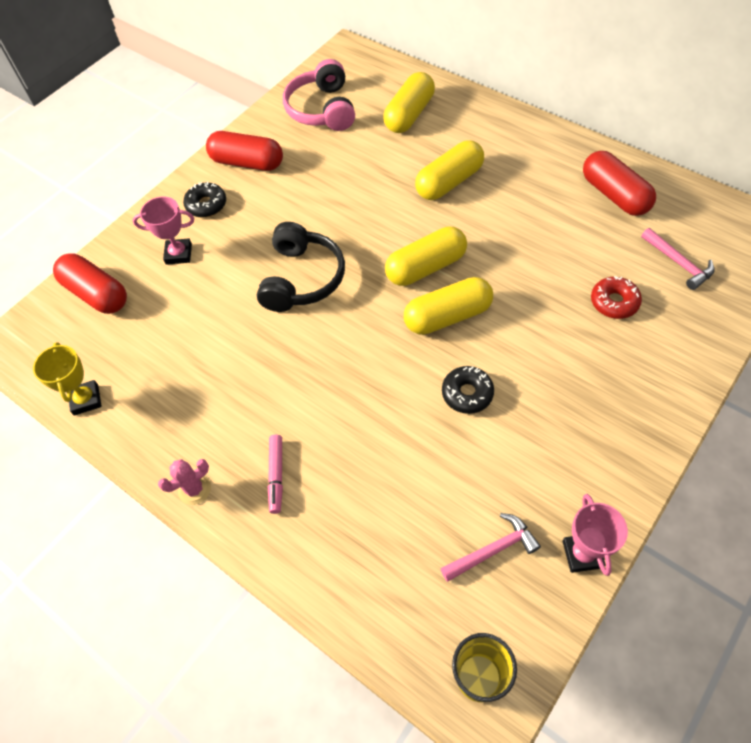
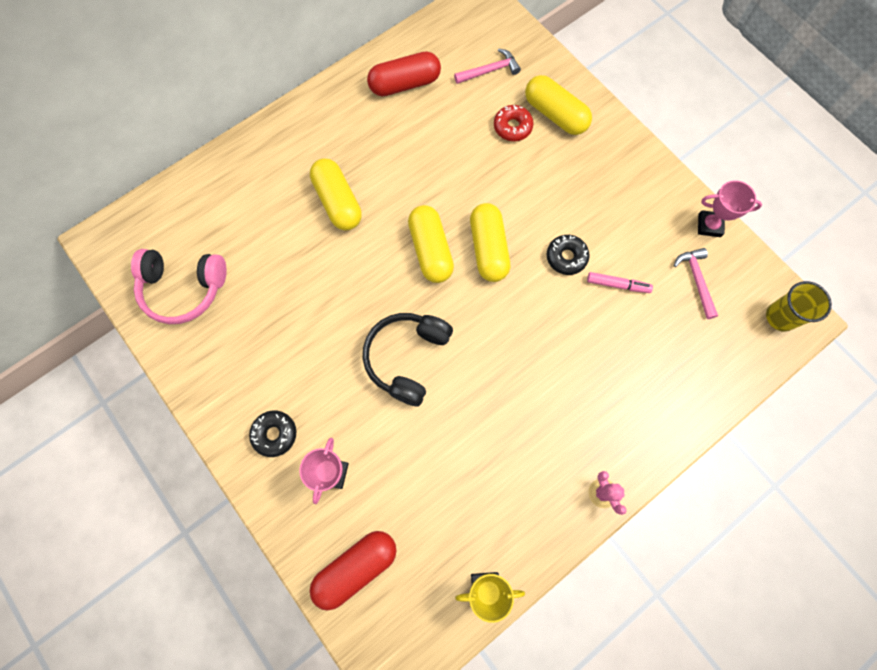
camera: 80 degrees left, 15 degrees up
(247, 162) = (230, 381): red capsule -> none
(276, 476) = (605, 422): pink marker -> pink marker (617, 285)
(302, 278) = (407, 358): black headphones -> black headphones turned 90 degrees counterclockwise
(409, 114) = (232, 209): yellow capsule -> yellow capsule (555, 114)

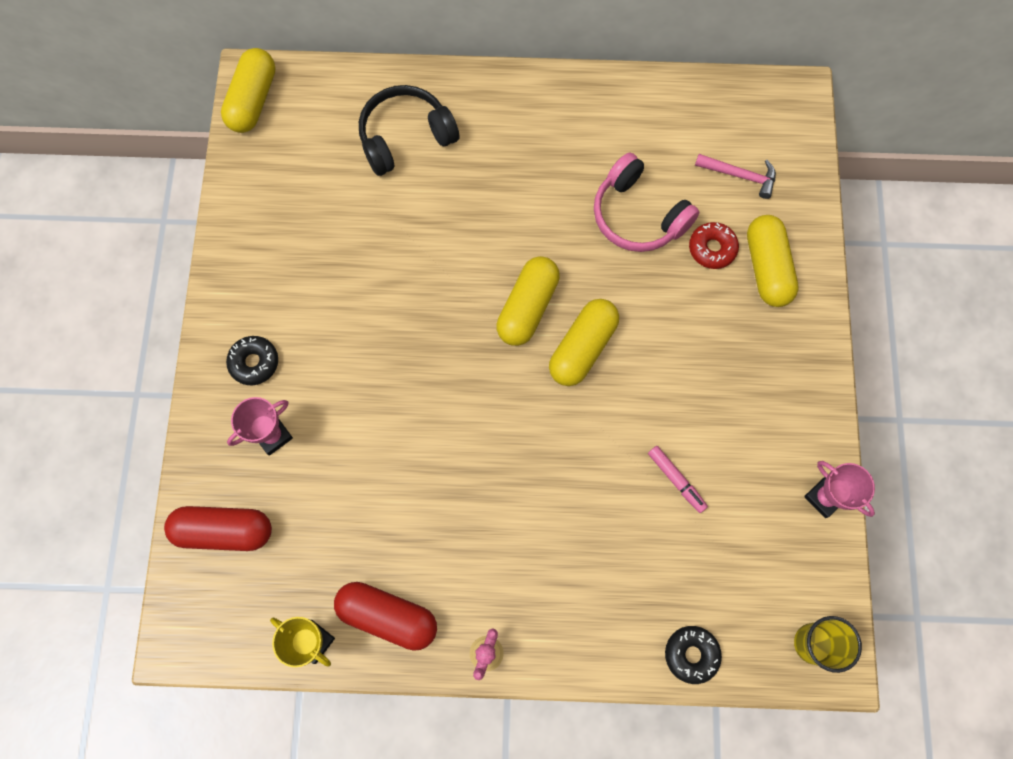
camera: 40 degrees right, 0 degrees up
(183, 289) = (285, 175): pink headphones -> pink headphones (638, 215)
(338, 202) = (482, 197): yellow capsule -> yellow capsule (253, 100)
(405, 84) = (643, 128): red capsule -> red capsule (388, 616)
(407, 358) = (420, 388): black headphones -> black headphones (405, 137)
(566, 257) = (650, 414): black donut -> black donut (691, 654)
(696, 280) = (759, 539): pink hammer -> none

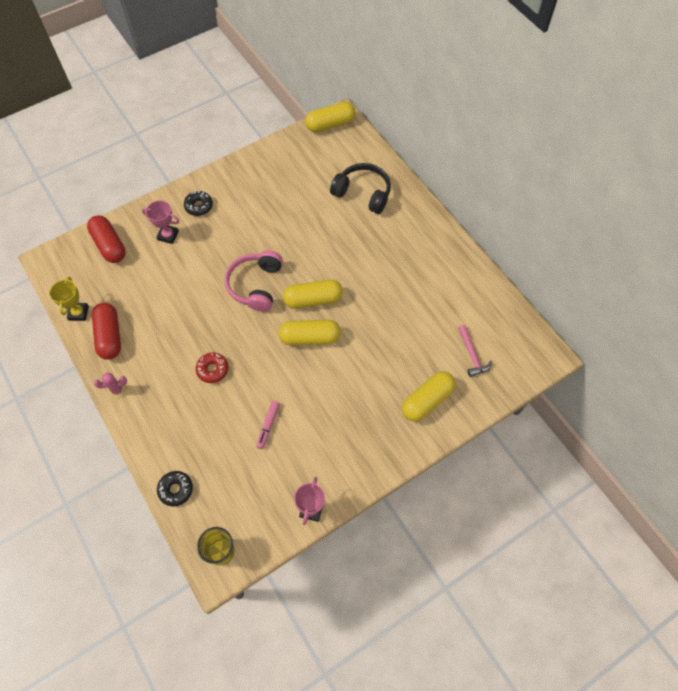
camera: 55 degrees right, 10 degrees down
(638, 215) = (406, 319): pink headphones -> pink headphones (255, 285)
(712, 248) = (416, 366): red donut -> red donut (212, 369)

